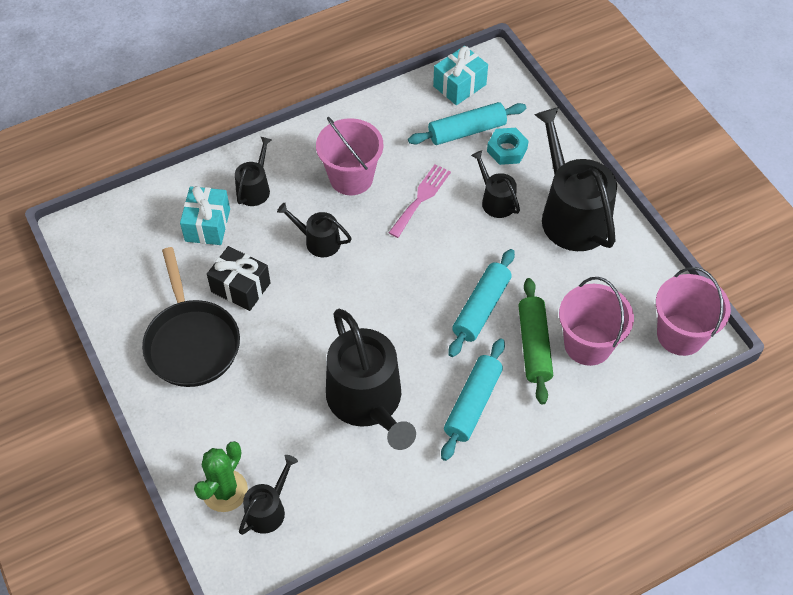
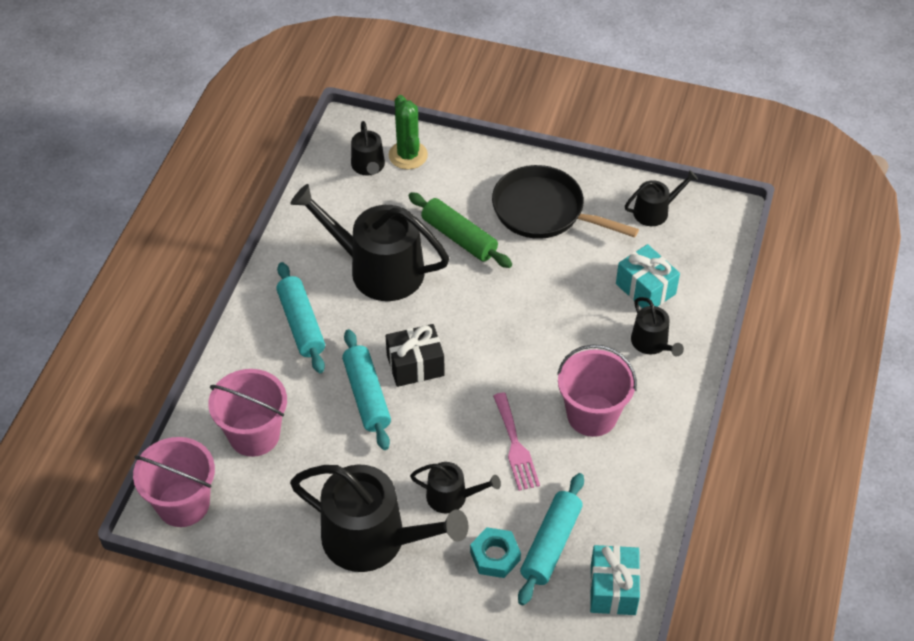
camera: 135 degrees right, 5 degrees down
(240, 287) = (561, 268): black gift -> black gift (415, 365)
(318, 241) = (550, 344): black watering can -> black watering can (655, 211)
(534, 345) = (296, 400): green rolling pin -> green rolling pin (459, 237)

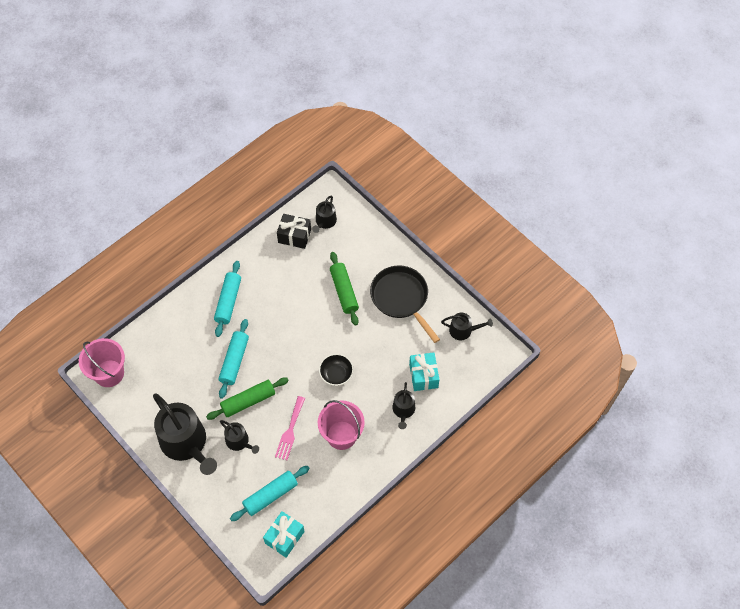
camera: 30 degrees right, 10 degrees up
(254, 435) = (165, 353): pink bucket -> none
(378, 269) = (288, 289): black watering can -> none
(408, 155) = (351, 225): green cactus -> none
(415, 365) = (270, 357): black gift -> black gift (294, 236)
(426, 437) = (248, 401): none -> green rolling pin
(495, 556) = (238, 486): turquoise nut -> none
(526, 343) = (336, 374): none -> black bowl

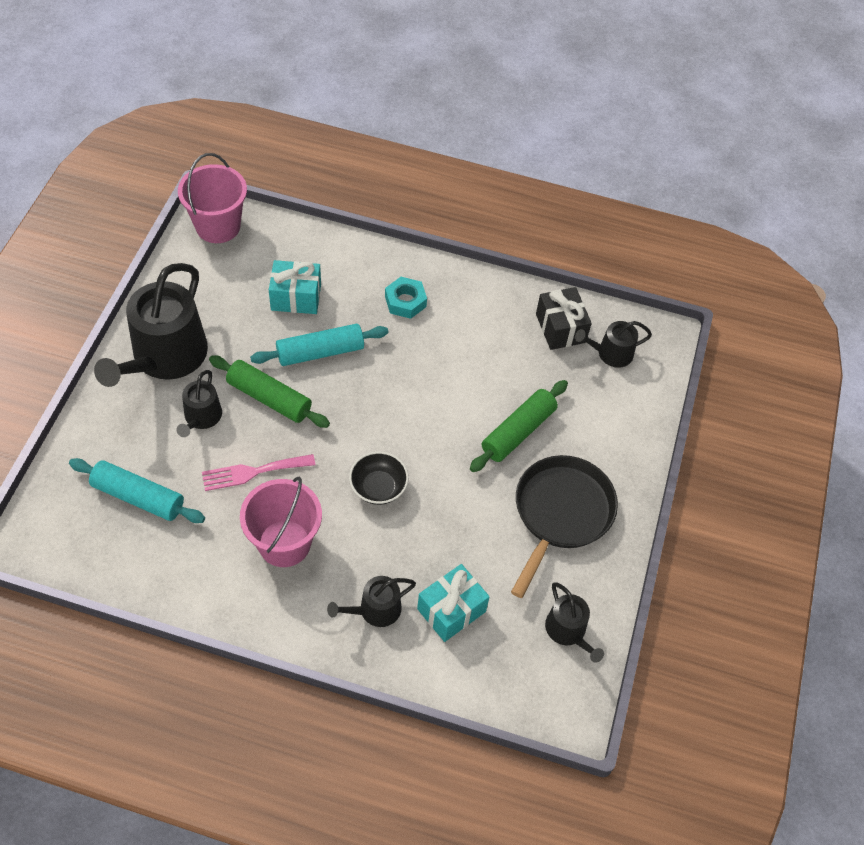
camera: 55 degrees right, 5 degrees down
(228, 301) = (405, 301): turquoise rolling pin -> turquoise nut
(284, 537) = (81, 547): turquoise gift -> turquoise gift (296, 297)

